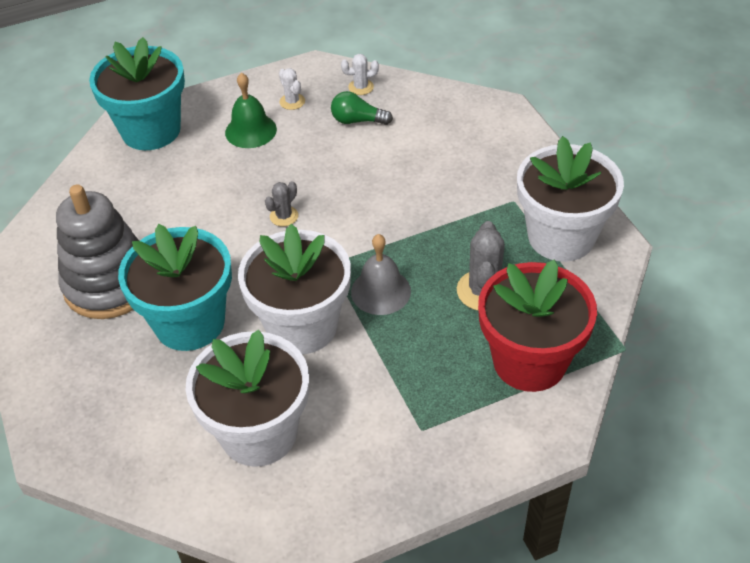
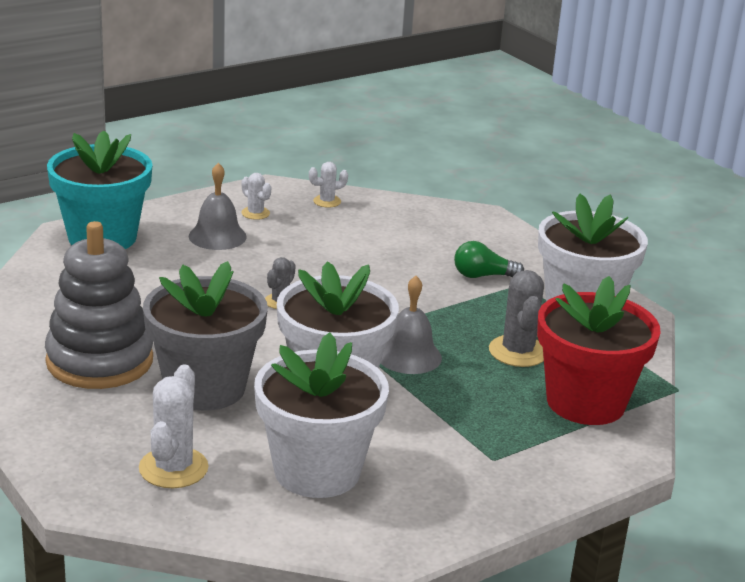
camera: 15 degrees left, 20 degrees down
(137, 420) = (173, 468): none -> white cactus
(189, 323) = (205, 388): turquoise flower pot -> grey flower pot
(250, 130) = (217, 236): green bell -> grey bell
(357, 120) = (333, 227): green light bulb -> green light bulb (482, 276)

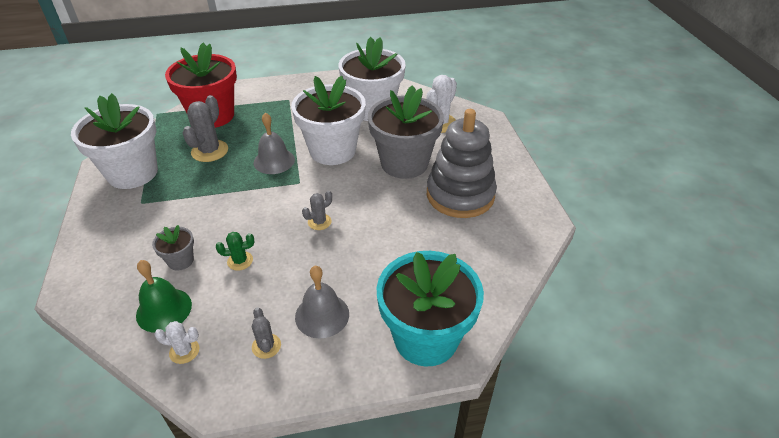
camera: 155 degrees left, 15 degrees up
(255, 213) = (266, 346): white cactus -> grey cactus
(341, 257) = (240, 261): none -> green cactus
(377, 218) = (164, 309): none -> green bell
(405, 248) = (180, 261): none -> grey flower pot
(482, 276) = (158, 216): green light bulb -> none

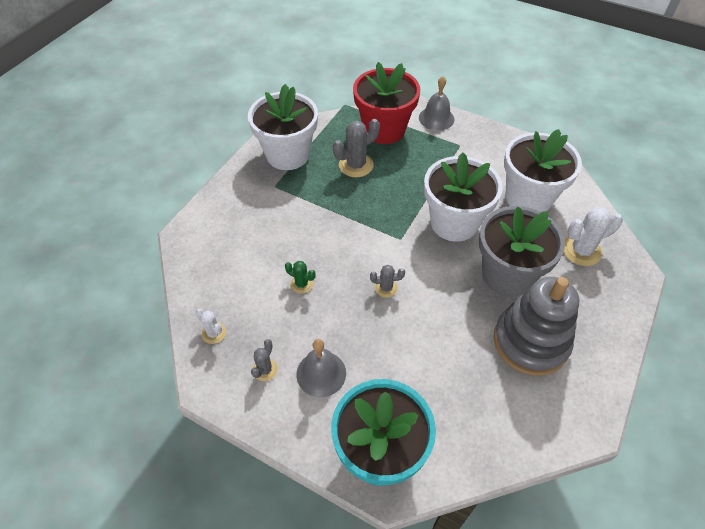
camera: 40 degrees right, 10 degrees up
(164, 309) = (225, 290): green bell -> none
(180, 261) = (263, 256): grey flower pot -> none
(274, 161) = (397, 204): grey bell -> grey bell (436, 118)

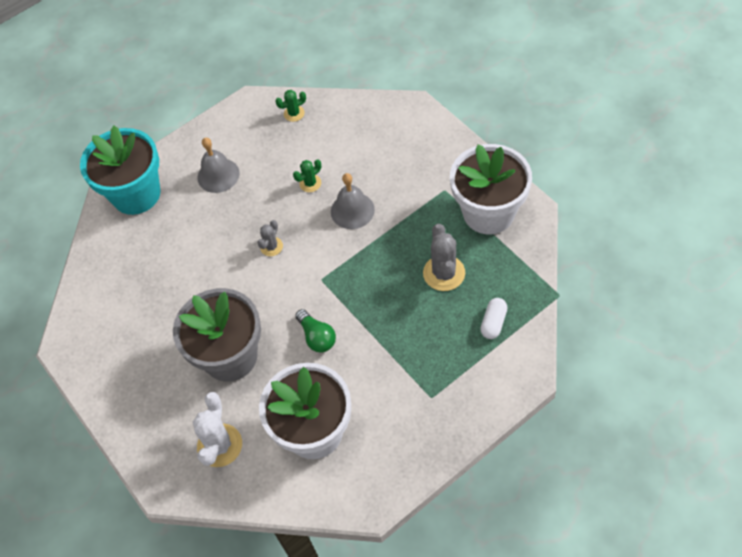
camera: 120 degrees right, 5 degrees up
(214, 333) = (294, 113): white cactus -> green cactus
(265, 369) = (242, 140): grey cactus -> none
(384, 129) = (493, 323): red flower pot -> white capsule
(436, 118) = (492, 392): grey bell -> grey bell (352, 210)
(454, 223) = (317, 337): white flower pot -> green light bulb
(530, 342) = (155, 340): grey stacking toy -> none

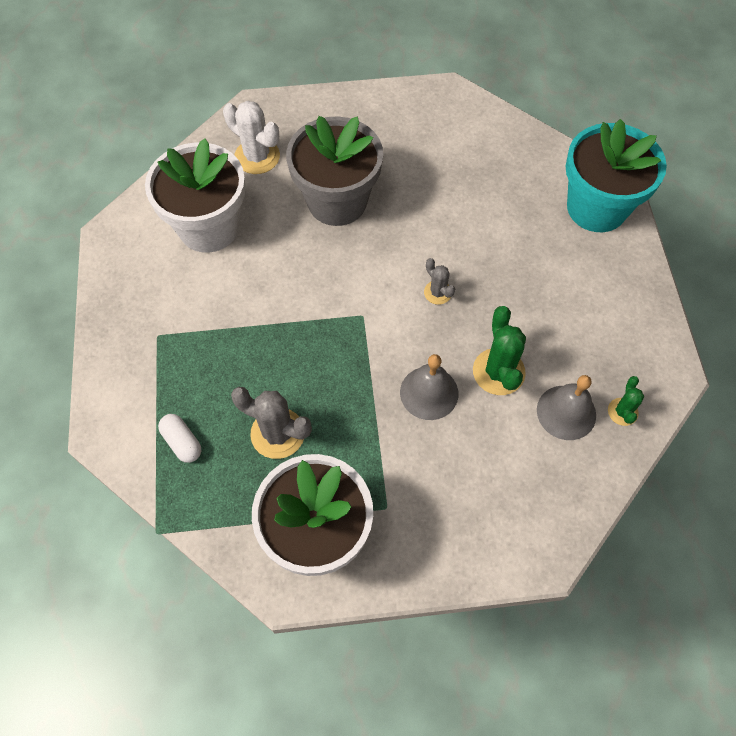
camera: 115 degrees right, 5 degrees up
(218, 175) = (573, 290): grey bell -> grey bell (566, 412)
(310, 183) = (498, 372): green cactus -> green cactus, size x1.77
(317, 337) = (299, 277): green light bulb -> none

